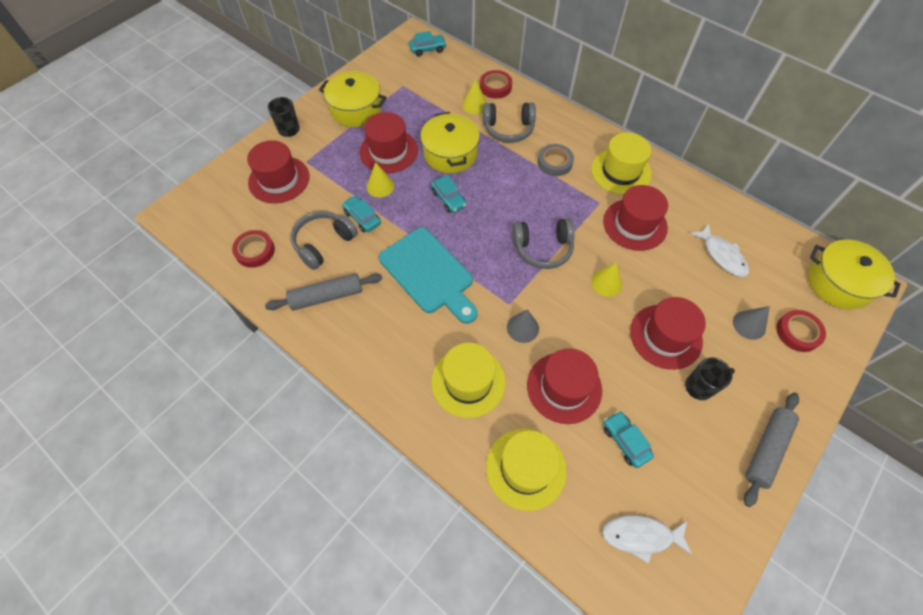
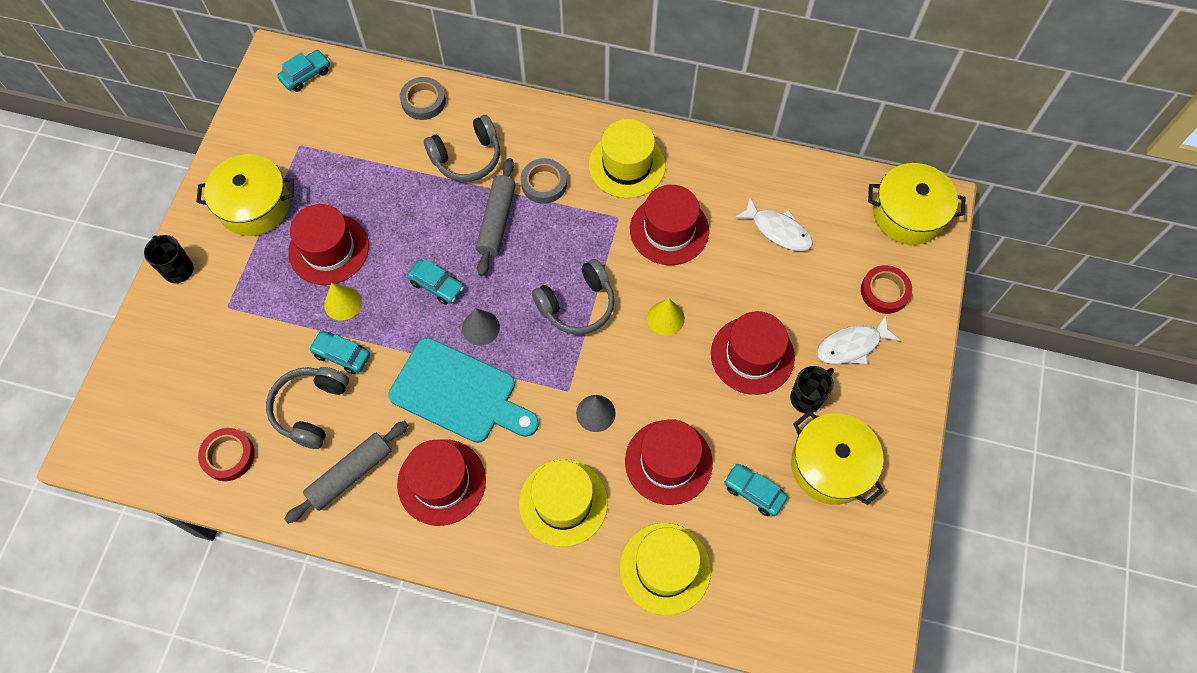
camera: 25 degrees left, 5 degrees up
(279, 179) = (205, 347): red hat -> red hat (441, 482)
(450, 153) = (410, 222): yellow pot -> yellow pot (831, 465)
(474, 105) = (408, 138): yellow cone -> none
(495, 87) = (423, 101): red tape -> grey tape
(641, 536) = (804, 582): white fish -> white fish (852, 345)
(749, 325) = (833, 304): grey cone -> grey cone (480, 328)
(766, 449) = (893, 436): grey rolling pin -> grey rolling pin (496, 221)

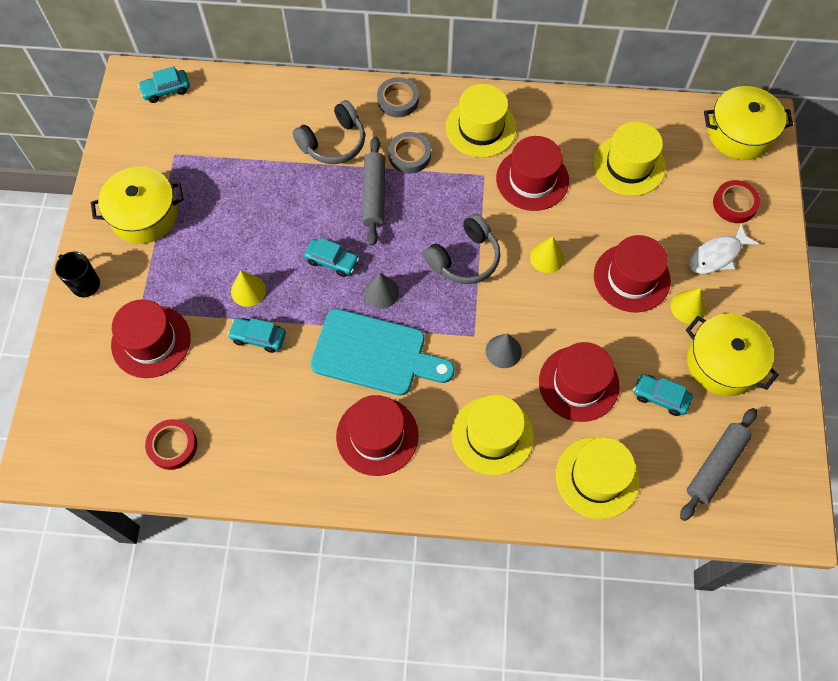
camera: 10 degrees left, 0 degrees up
(306, 75) = (166, 90): turquoise car -> turquoise car turned 150 degrees counterclockwise
(310, 409) = (240, 390): grey headphones -> none
(329, 249) = (224, 244): red hat -> red hat (151, 341)
(350, 474) = (291, 443): grey rolling pin -> grey rolling pin (715, 466)
(423, 101) = (281, 98): grey tape -> grey tape (398, 100)
(778, 230) = (629, 165): white fish -> yellow hat
(807, 398) = (688, 307): black mug -> yellow cone

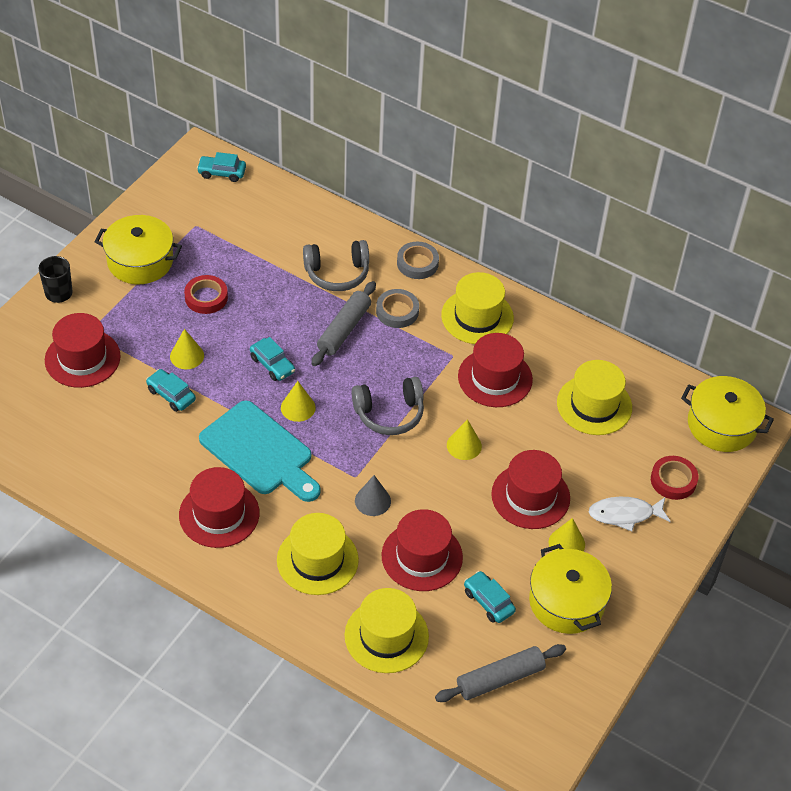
camera: 25 degrees right, 15 degrees down
(172, 446) = (48, 443): red tape -> red tape (206, 297)
(381, 292) = (298, 407): grey cone -> yellow cone

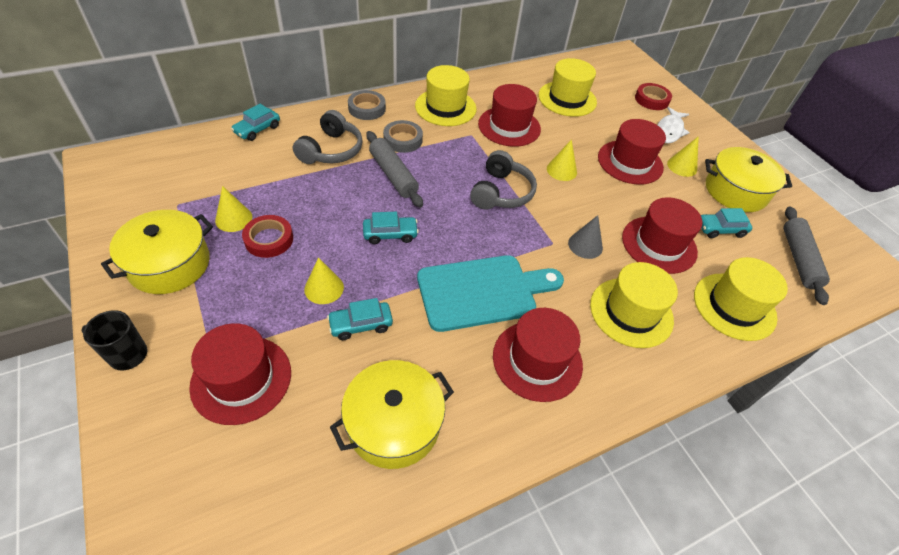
camera: 60 degrees left, 0 degrees up
(222, 173) = (140, 159): turquoise car -> turquoise car (257, 129)
(298, 407) = (452, 242): yellow cone -> yellow cone (233, 218)
(722, 425) = (618, 63): yellow pot -> yellow pot (394, 424)

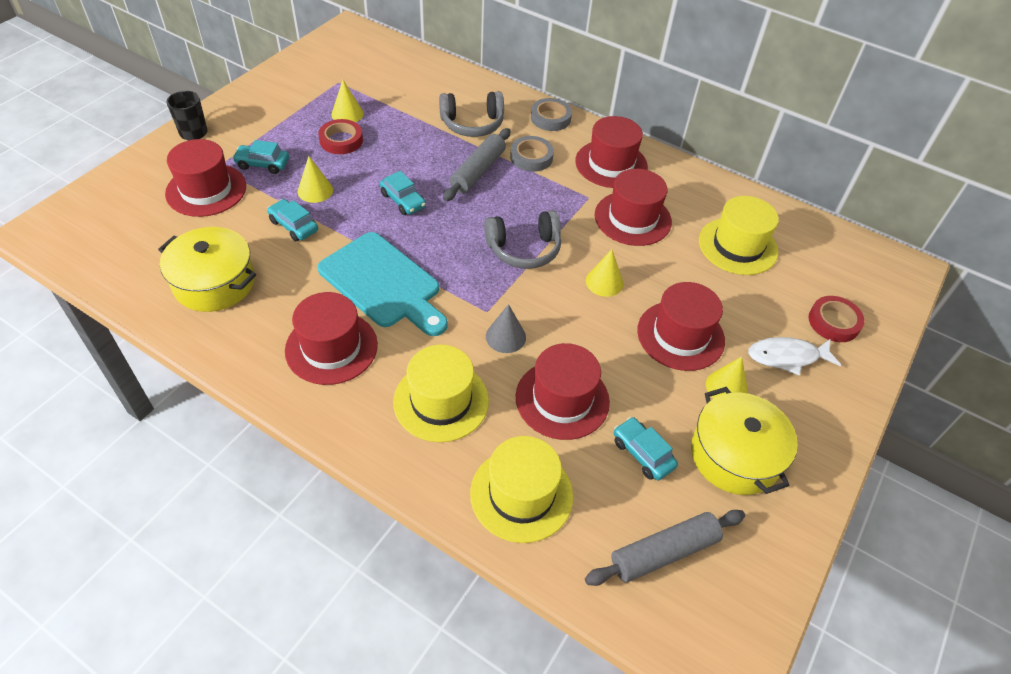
camera: 60 degrees right, 0 degrees up
(169, 264) = (280, 109): yellow pot -> none
(257, 129) = (456, 76): turquoise car -> turquoise car (263, 164)
(445, 107) = (611, 164): yellow hat -> red hat

